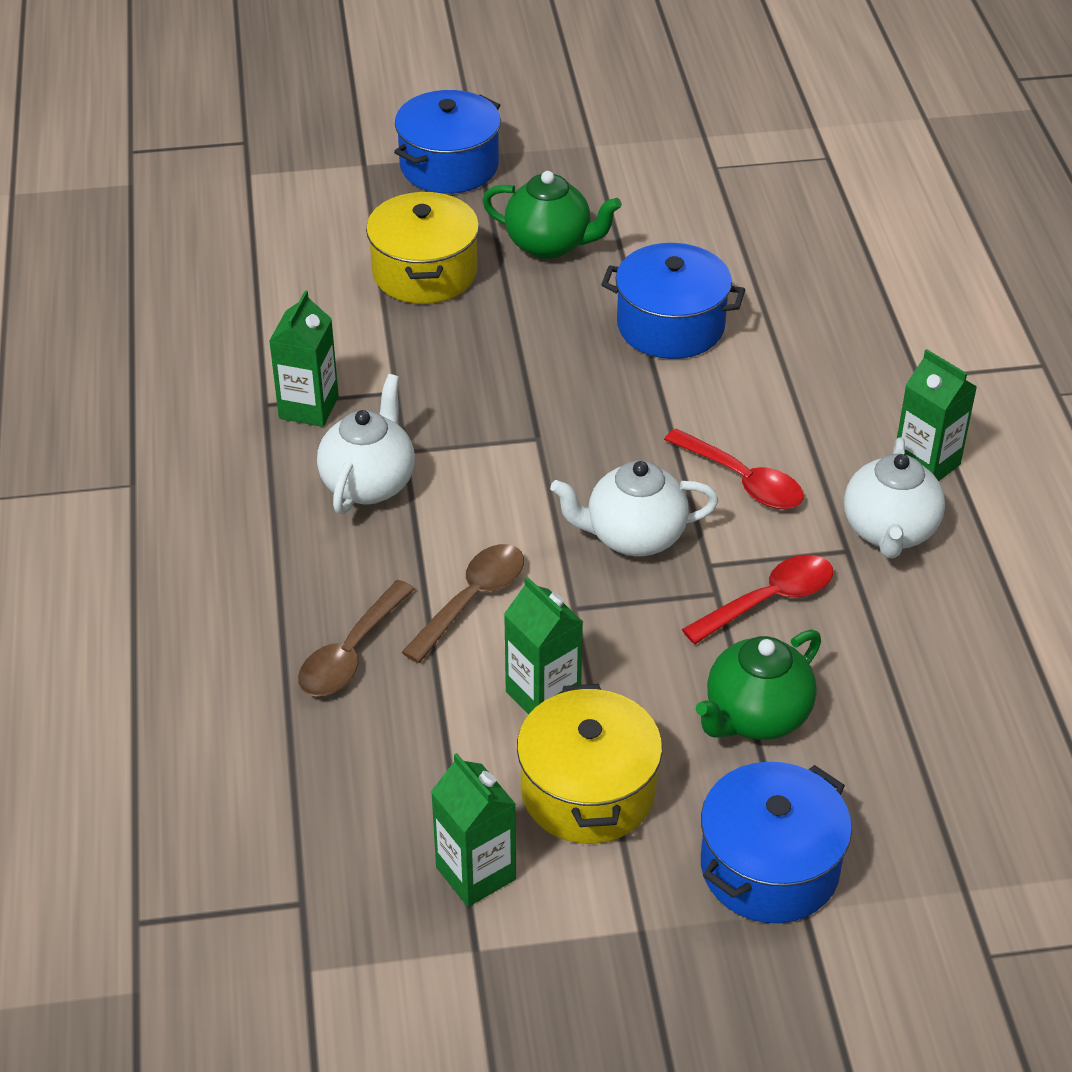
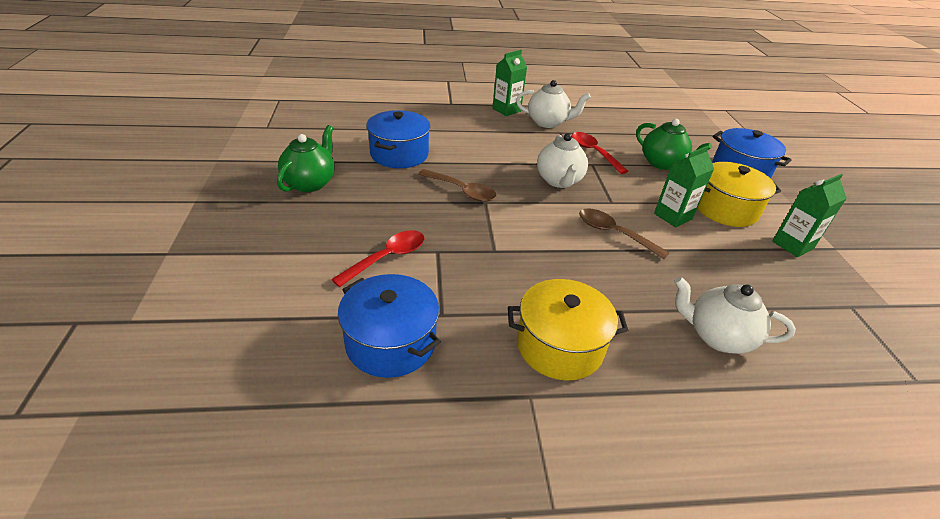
camera: 90 degrees left, 5 degrees down
(309, 407) = (448, 292): green carton -> none
(351, 653) = (668, 280): brown spoon -> brown spoon (462, 191)
(369, 483) = (524, 267): white teapot -> white teapot (717, 336)
(424, 272) = (316, 232): yellow pot -> yellow pot (559, 346)
(449, 166) = (198, 214): blue pot -> blue pot (390, 342)
(742, 480) = (517, 149): red spoon -> red spoon (387, 258)

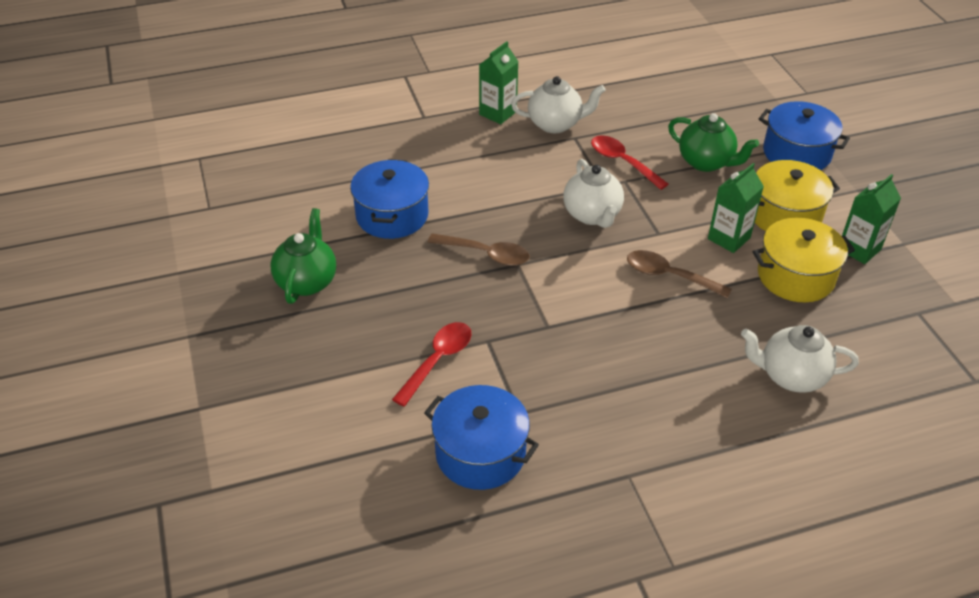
camera: 10 degrees left, 5 degrees up
(559, 346) = (643, 420): yellow pot -> yellow pot (795, 276)

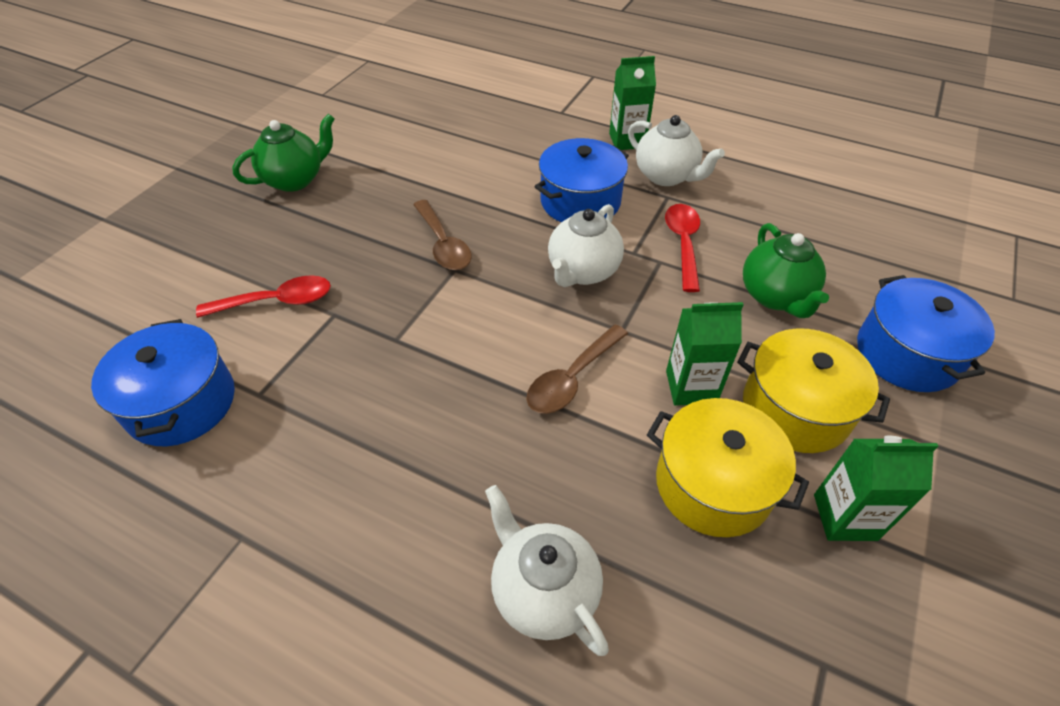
camera: 45 degrees right, 5 degrees up
(392, 215) = (423, 170): blue pot -> blue pot (580, 201)
(669, 276) = (572, 378): brown spoon -> brown spoon turned 120 degrees counterclockwise

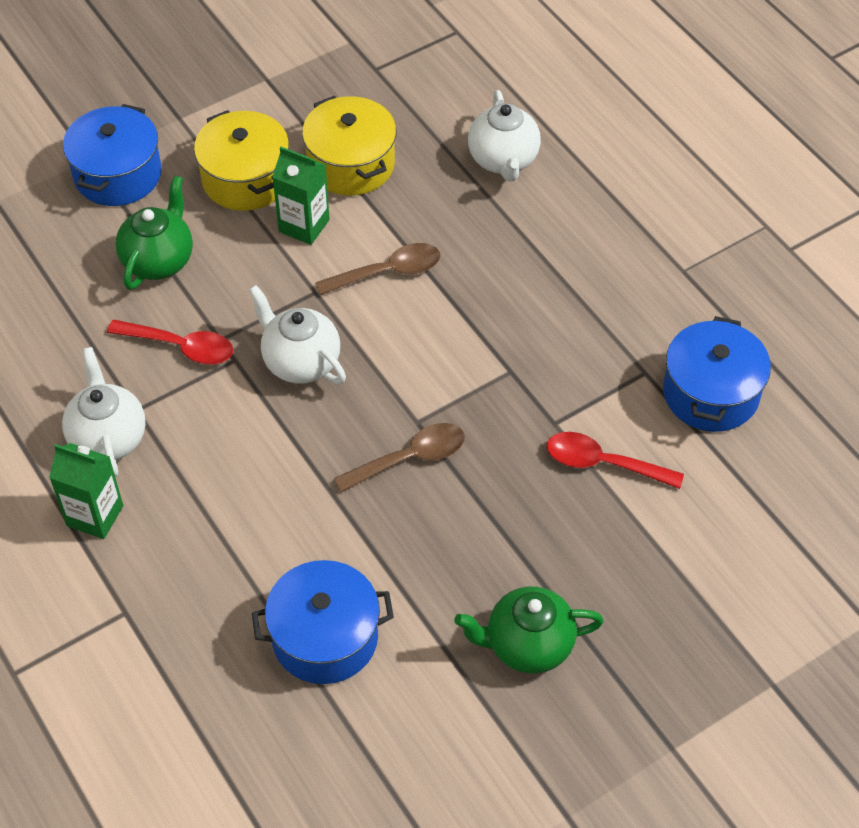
camera: 150 degrees left, 5 degrees up
(443, 244) = (409, 458): brown spoon -> brown spoon turned 60 degrees clockwise
(580, 201) = (230, 447): blue pot -> blue pot (325, 637)
(582, 272) = (300, 362): white teapot -> white teapot turned 105 degrees counterclockwise
(683, 244) = (180, 347): red spoon -> red spoon turned 105 degrees counterclockwise
(845, 517) = (288, 114): green carton -> none

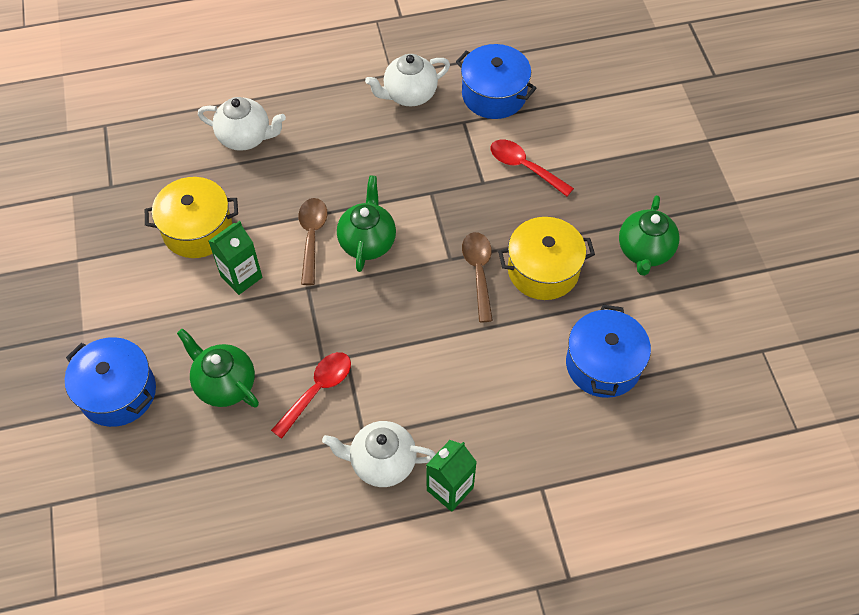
camera: 70 degrees left, 5 degrees up
(246, 179) = (173, 302): yellow pot -> yellow pot (543, 270)
(300, 362) = (367, 315): white teapot -> white teapot (409, 95)
(405, 329) = (367, 242): none -> green teapot
(603, 463) = (524, 167): red spoon -> red spoon turned 90 degrees clockwise

